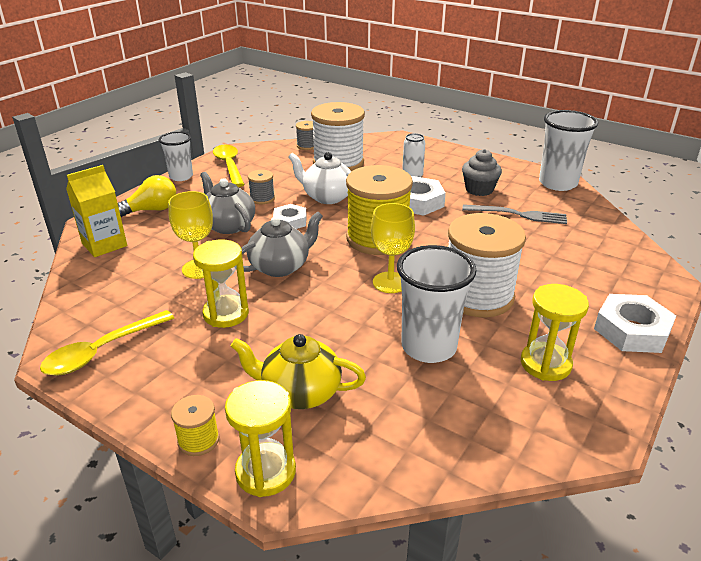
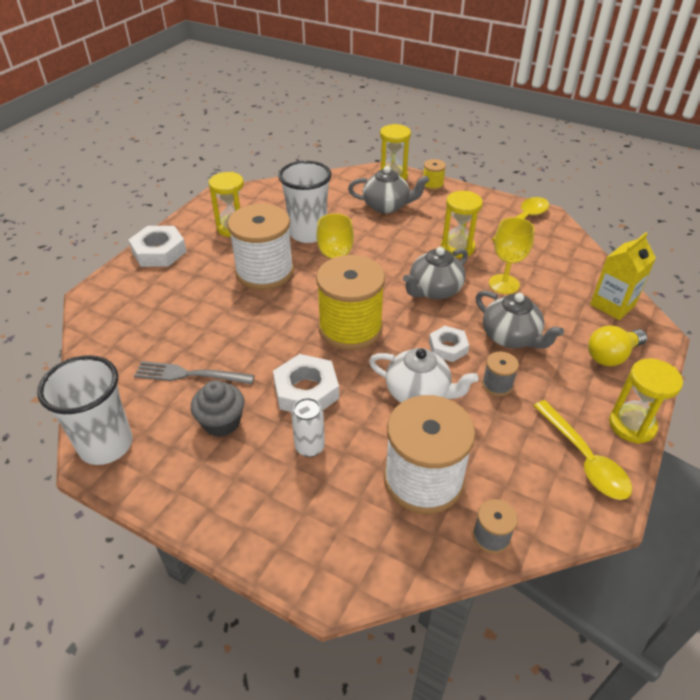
camera: 175 degrees right, 10 degrees up
(181, 176) = (632, 425): white cup -> yellow hourglass
(300, 392) = (386, 206): yellow teapot -> grey teapot

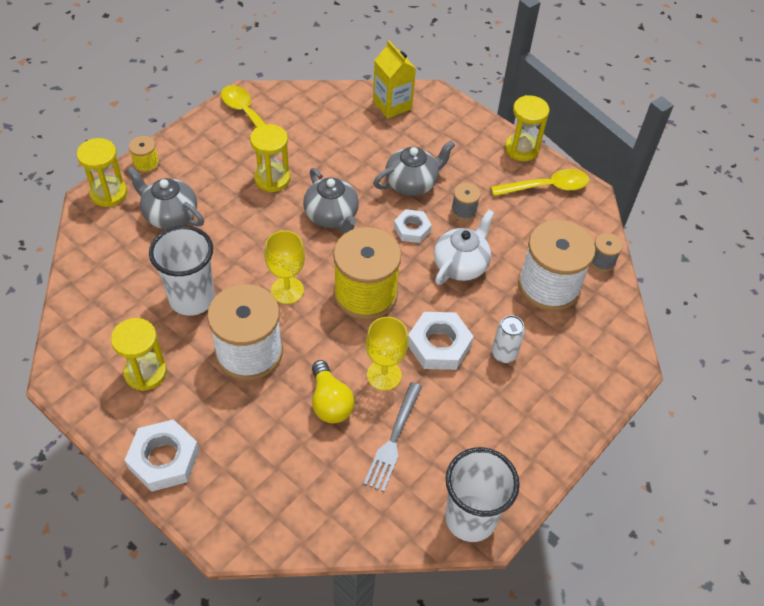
camera: 80 degrees left, 10 degrees up
(221, 422) = (462, 417): grey cupcake -> none
(386, 206) = (170, 215): grey teapot -> grey teapot turned 75 degrees counterclockwise
(504, 284) = (340, 163): yellow goblet -> yellow goblet (384, 375)
(611, 356) = (450, 130): yellow light bulb -> yellow light bulb (330, 402)

